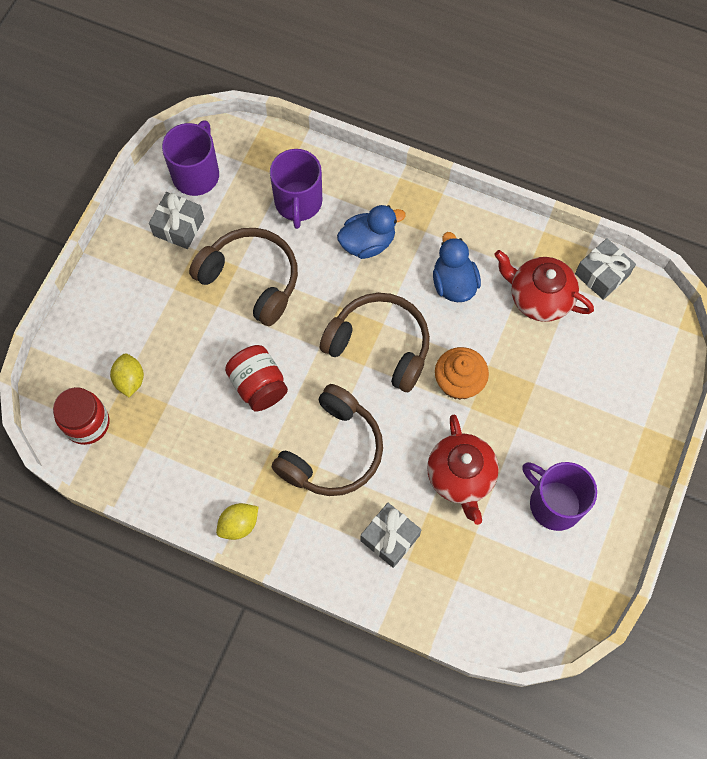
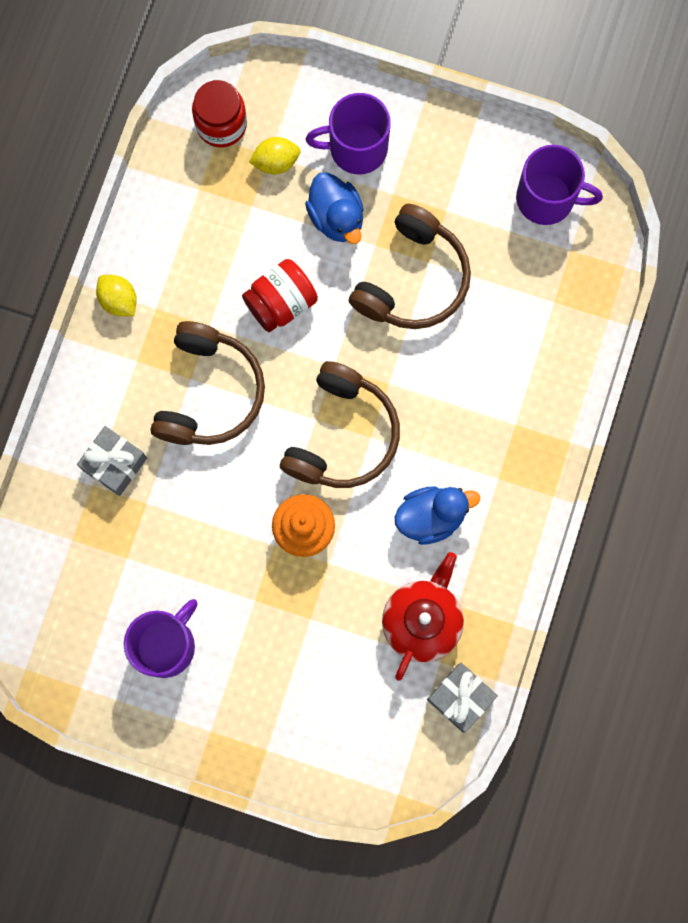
camera: 85 degrees right, 10 degrees up
(179, 227) = (473, 188): grey gift -> none
(298, 202) = (521, 322): purple mug -> purple mug (356, 148)
(332, 451) = (209, 393): brown headphones -> brown headphones turned 105 degrees counterclockwise
(368, 243) = (475, 410): blue duck -> blue duck (336, 217)
(461, 476) = (190, 538): red teapot -> none

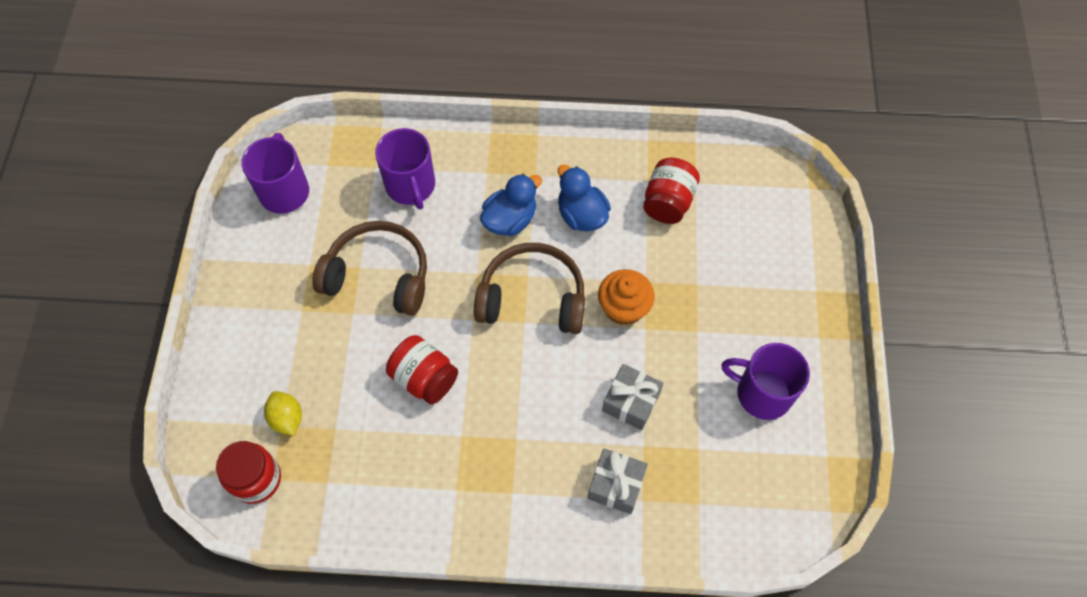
camera: 105 degrees left, 15 degrees down
(119, 300) = (456, 527): yellow lemon -> none
(209, 393) = (525, 418): brown headphones -> none
(336, 217) = (333, 351): blue duck -> blue duck (510, 220)
(356, 148) = (261, 351): purple mug -> purple mug (410, 186)
(422, 620) = (668, 202): red teapot -> red jar
(460, 698) = (718, 162): grey gift -> grey gift (631, 402)

